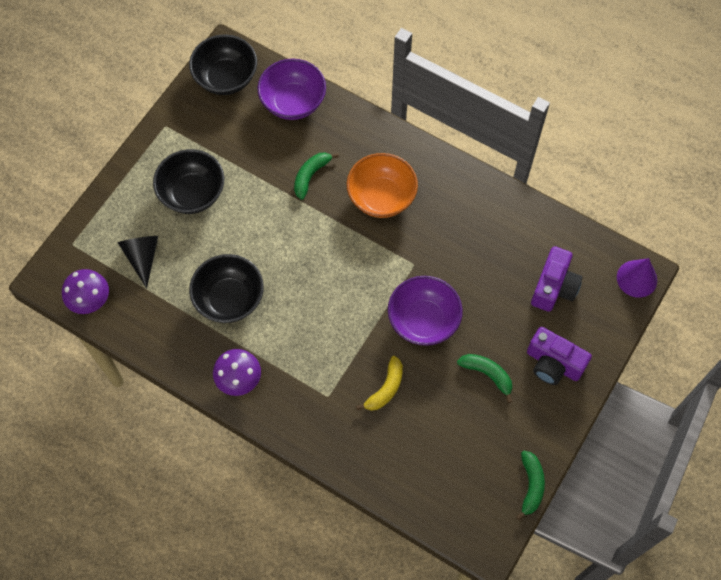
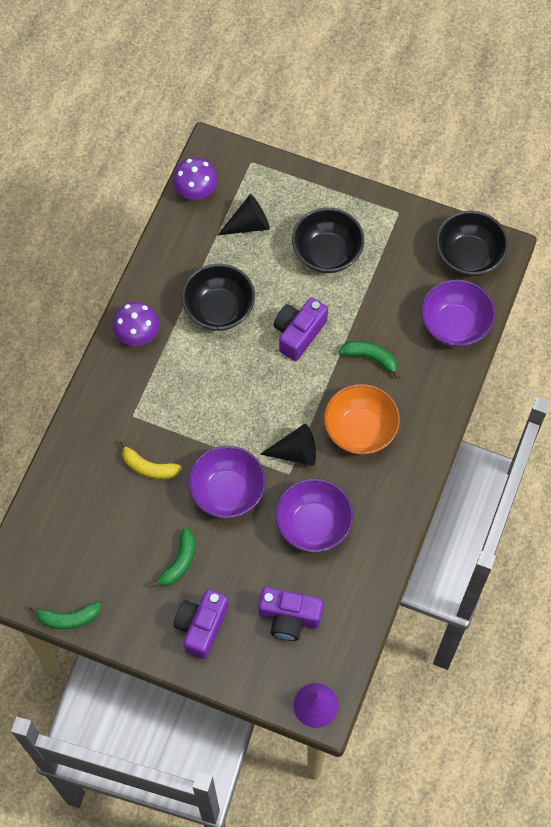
camera: 80 degrees right, 0 degrees up
(272, 232) = (298, 333): none -> purple camera
(393, 255) = (295, 452): none -> black cone
(468, 252) = (313, 525): none -> purple bowl

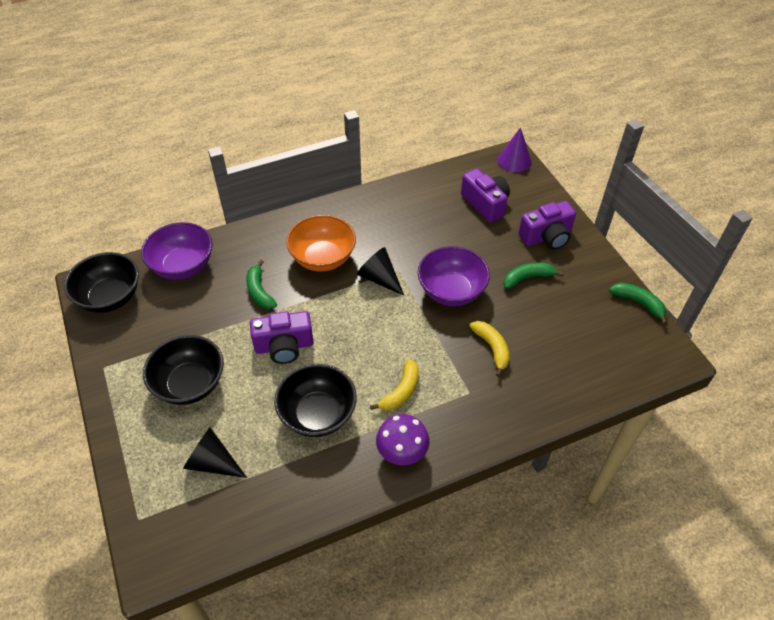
camera: 135 degrees left, 15 degrees down
(180, 374) = (401, 391): none -> yellow banana
(196, 190) = (213, 538): purple mushroom -> none
(313, 525) = (416, 234): purple bowl -> none

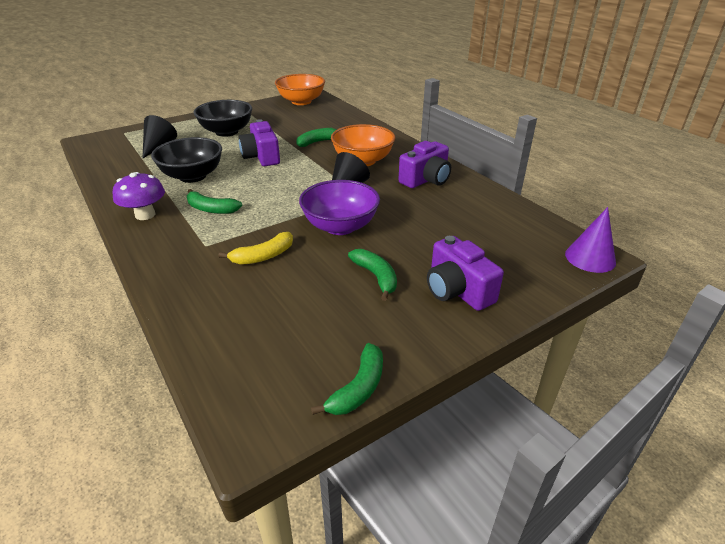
camera: 80 degrees right, 15 degrees down
(110, 297) = (301, 102): black bowl -> orange bowl
(183, 266) = (336, 116): purple bowl -> none
(401, 391) = (211, 209): yellow banana -> green banana
(485, 204) = (489, 240): purple camera -> purple camera (426, 180)

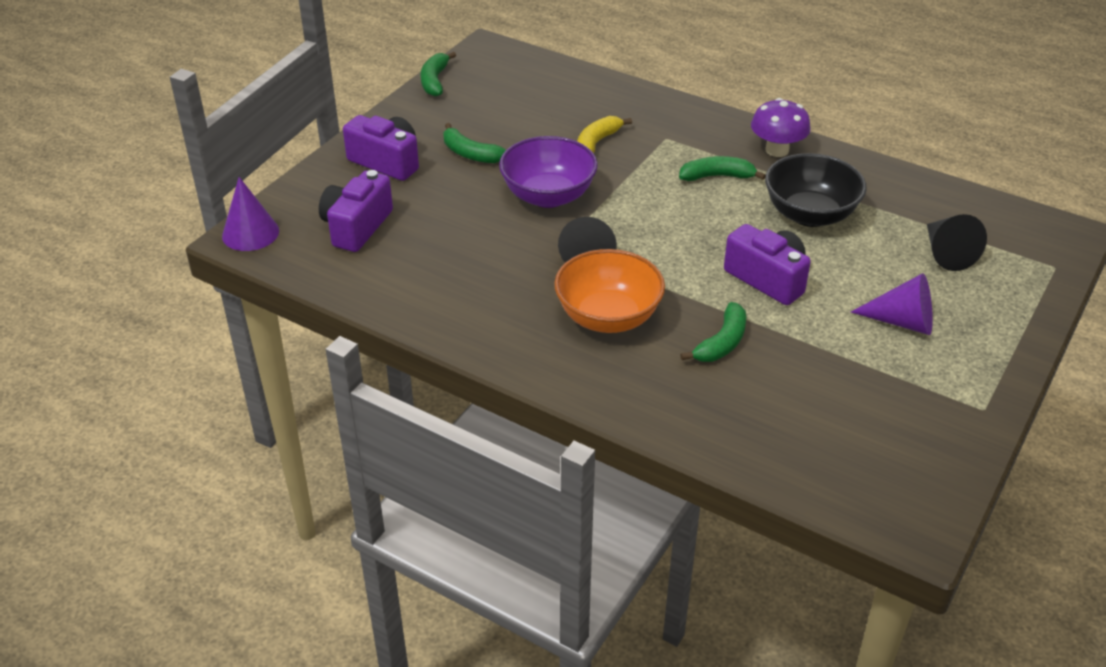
camera: 155 degrees right, 5 degrees up
(227, 132) = (902, 322): black bowl -> purple cone
(301, 102) = (903, 483): orange bowl -> none
(426, 180) = (487, 304): purple camera -> purple camera (356, 227)

